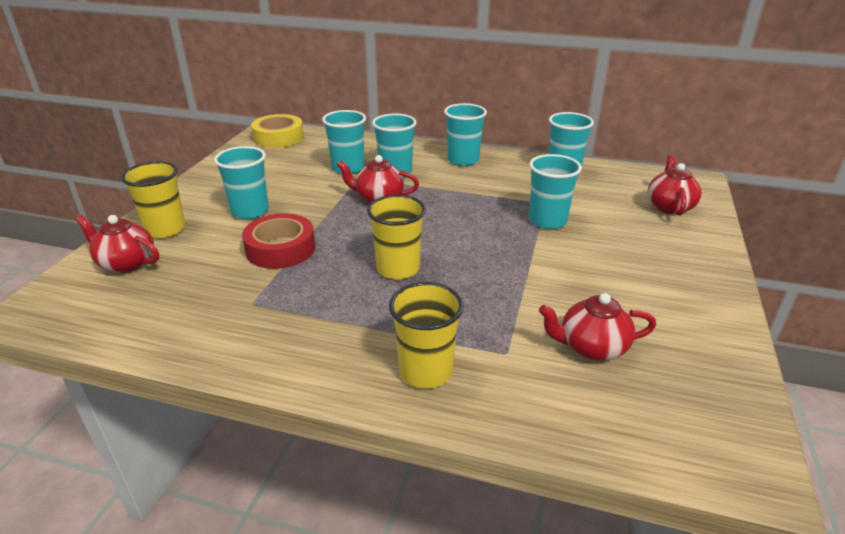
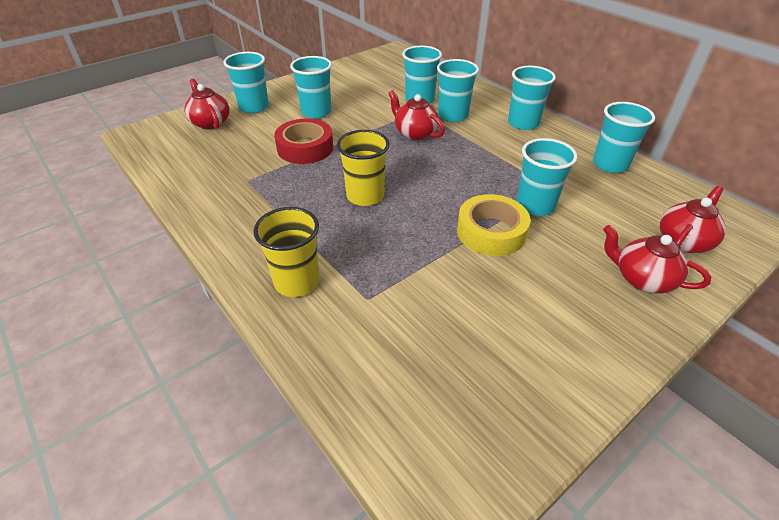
camera: 35 degrees right, 10 degrees up
(165, 229) = (254, 107): yellow cup -> turquoise cup
(278, 137) = (396, 59): yellow tape -> yellow tape (491, 232)
(592, 347) = (439, 330): red teapot -> red teapot (642, 279)

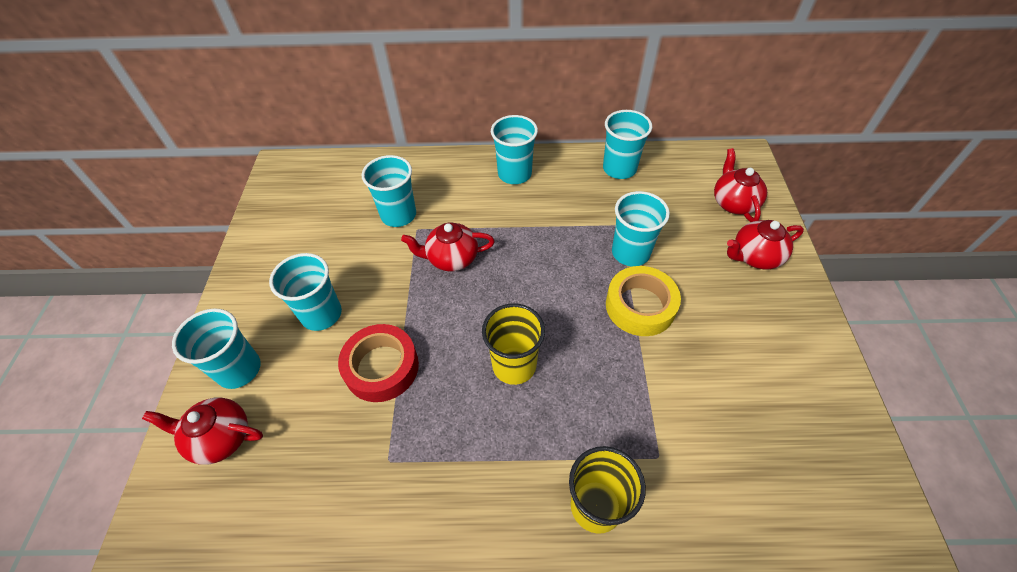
camera: 50 degrees left, 10 degrees up
(453, 115) = (452, 210): turquoise cup -> none

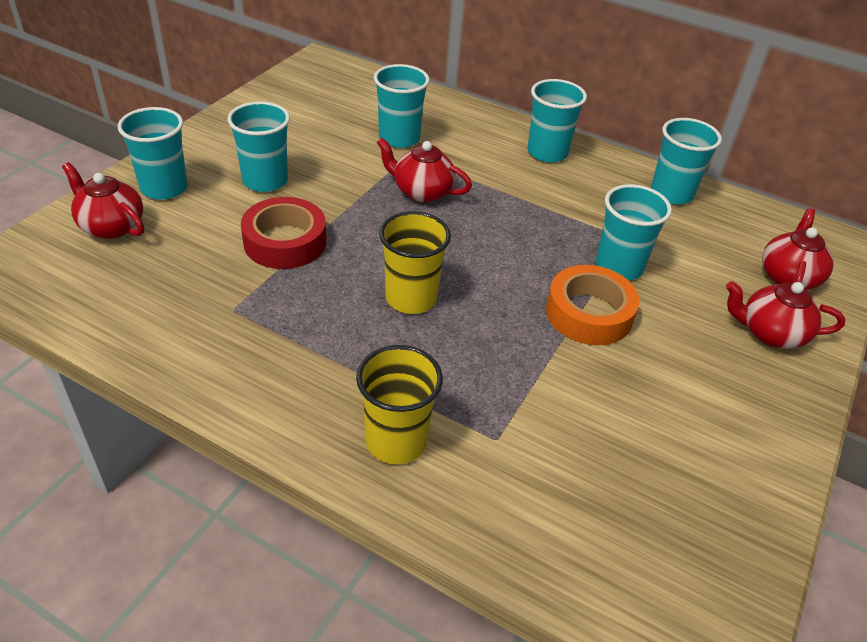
camera: 25 degrees right, 10 degrees down
(640, 306) = (589, 313): yellow tape -> orange tape

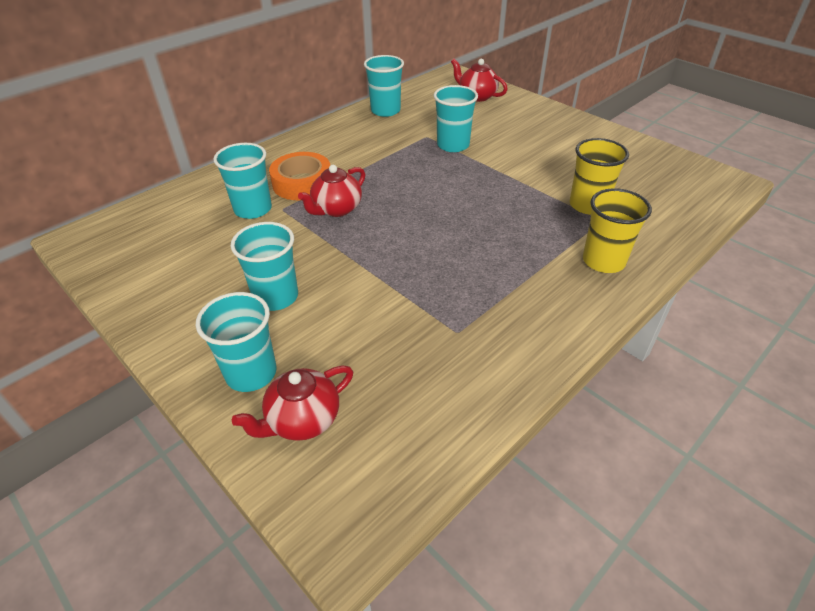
camera: 70 degrees left, 0 degrees up
(285, 242) = (375, 292): red tape -> none
(411, 298) = (464, 234): yellow cup -> yellow cup (588, 205)
(547, 152) = (314, 145): turquoise cup -> none
(589, 313) = (495, 165): orange tape -> orange tape (302, 183)
(770, 333) = (522, 113): red teapot -> none

